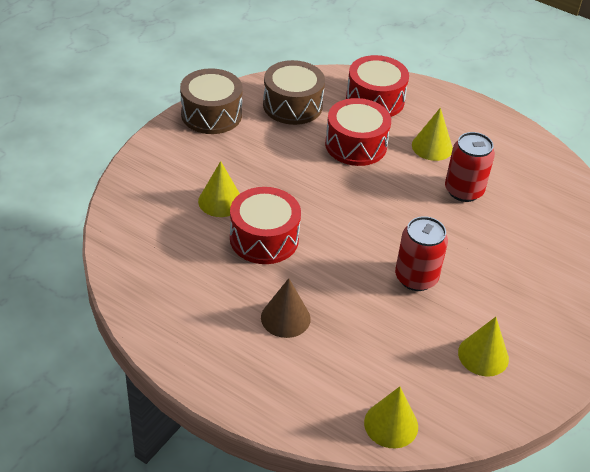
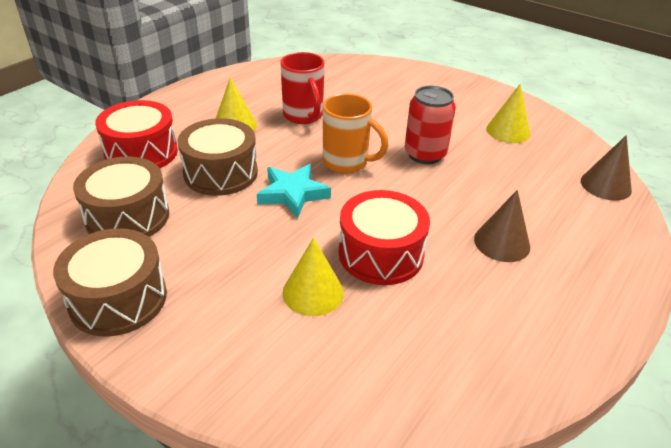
camera: 85 degrees left, 5 degrees down
(334, 187) = (293, 194): none -> turquoise star
(356, 145) = (220, 173): red drum -> brown drum
(388, 221) = (347, 162): none -> orange mug
(391, 424) = (605, 185): yellow cone -> brown cone
(463, 191) = (303, 116): red can -> red mug

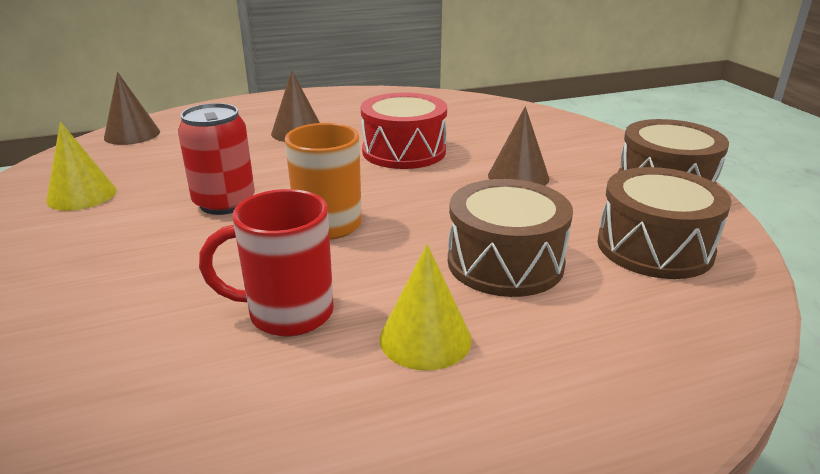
camera: 145 degrees left, 10 degrees down
(141, 153) = (626, 339): red drum -> none
(256, 258) = (518, 176): none -> brown cone
(293, 194) = (432, 212): turquoise star -> none
(303, 116) = (287, 313): red mug -> red mug turned 105 degrees counterclockwise
(313, 292) = (486, 148): yellow cone -> none

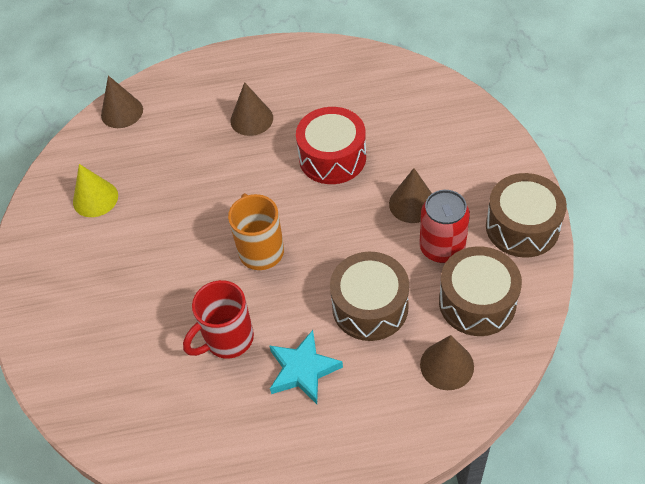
camera: 15 degrees right, 25 degrees up
(224, 203) = (192, 218): red can -> red can (442, 248)
(287, 313) = (227, 339): red mug -> red mug turned 45 degrees counterclockwise
(425, 338) = (303, 370): yellow cone -> turquoise star
(655, 313) = (447, 365): none -> brown cone

